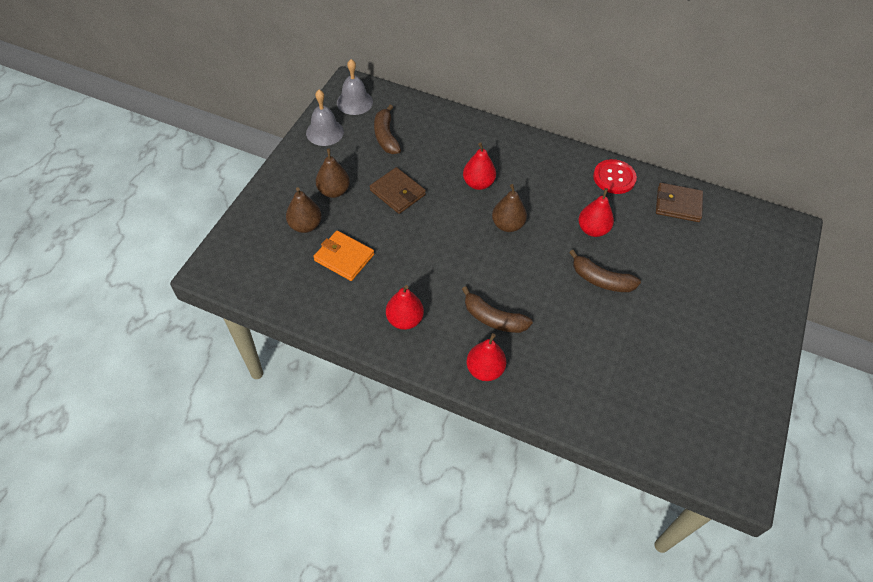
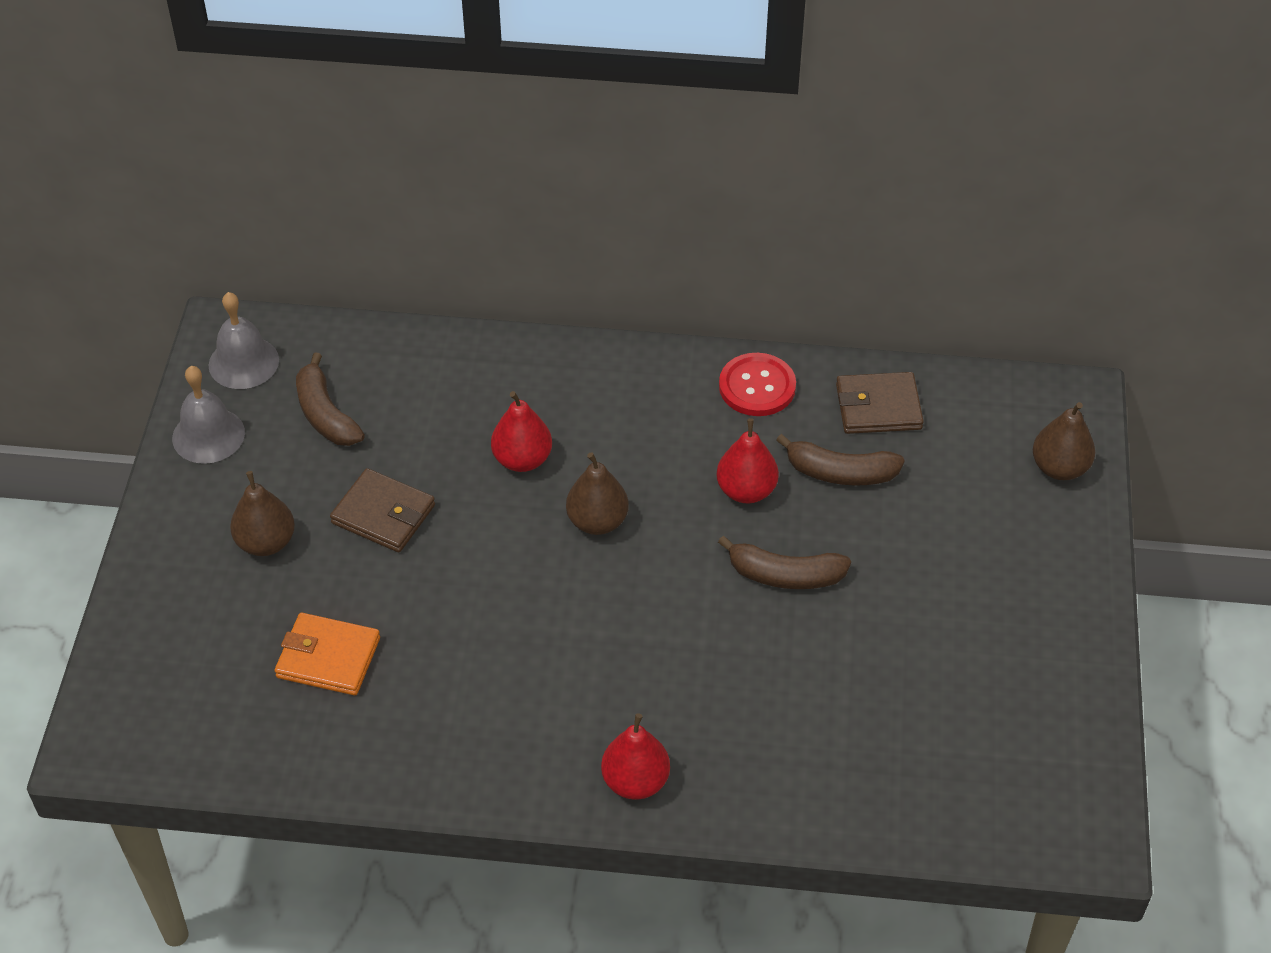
camera: 15 degrees left, 5 degrees down
(305, 225) = (237, 619): brown pear -> brown pear (1059, 468)
(404, 320) = (472, 736): red pear -> none
(493, 318) = (623, 692): brown banana -> brown banana (840, 473)

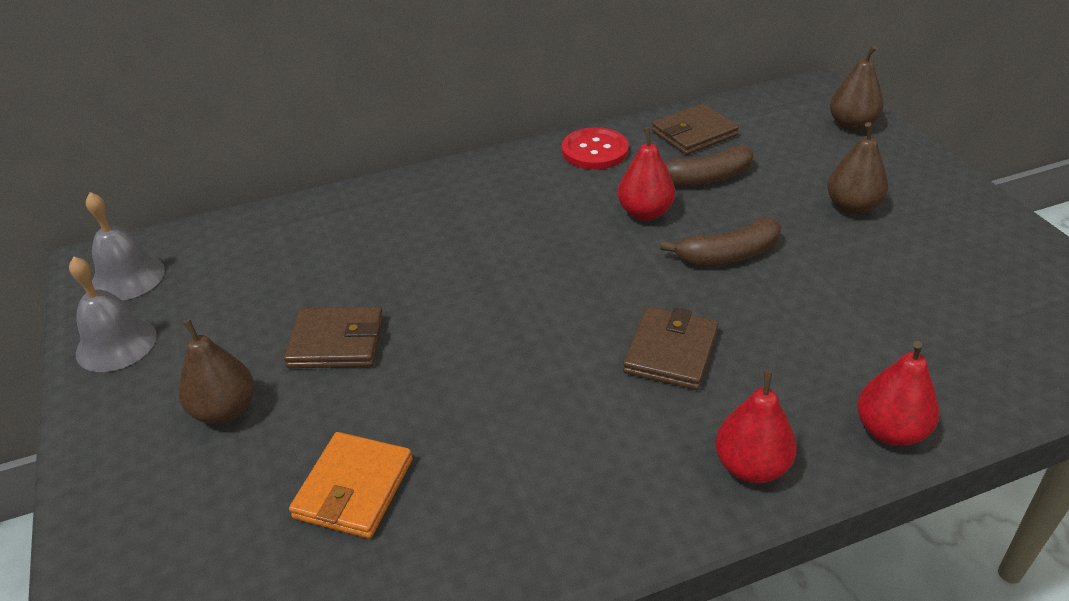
camera: 25 degrees left, 10 degrees down
(325, 414) = (232, 288): brown banana -> none
(328, 657) = (354, 488): orange wallet -> orange wallet turned 60 degrees counterclockwise
(522, 459) = (441, 257): red pear -> red pear (890, 431)
(597, 521) = (541, 276): brown pear -> brown pear (852, 207)
(652, 652) = (671, 352): none -> brown wallet

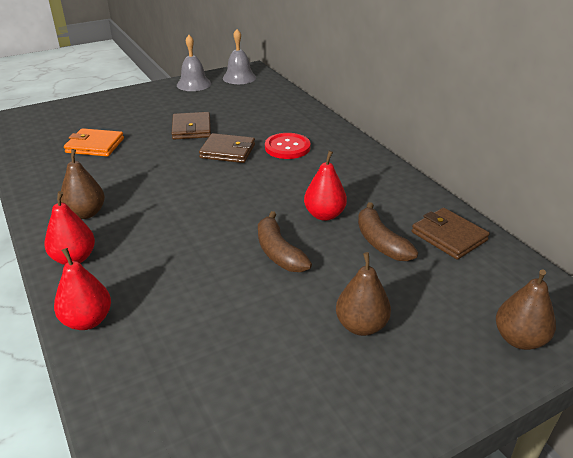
camera: 80 degrees right, 5 degrees down
(225, 410) = (149, 112): brown pear -> brown pear (86, 213)
(595, 151) = (400, 190): red button -> red button (287, 147)
(671, 352) = (175, 228): brown wallet -> brown wallet (228, 151)

